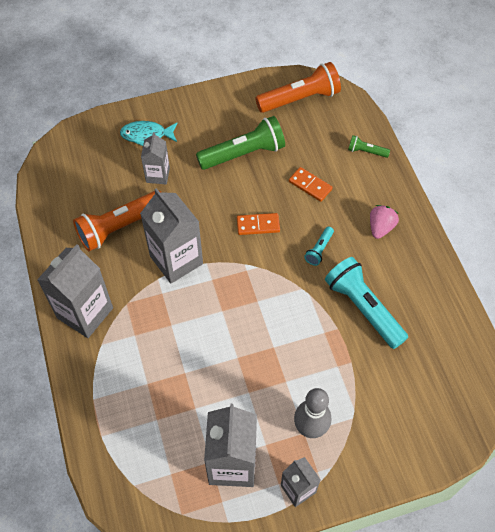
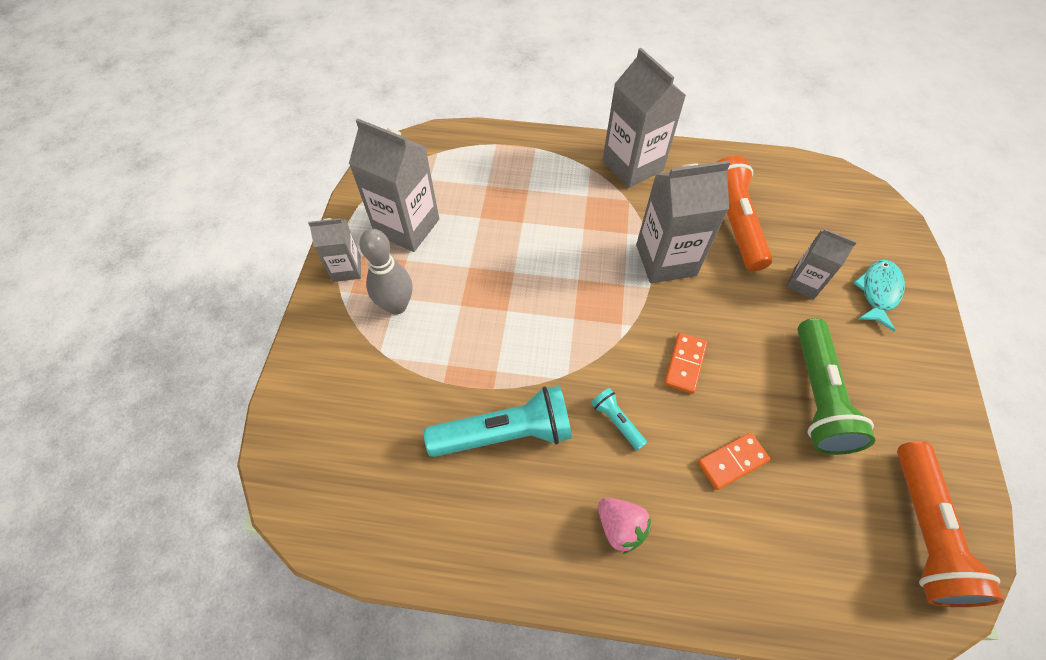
camera: 115 degrees right, 0 degrees up
(366, 151) = (778, 587): green flashlight -> none

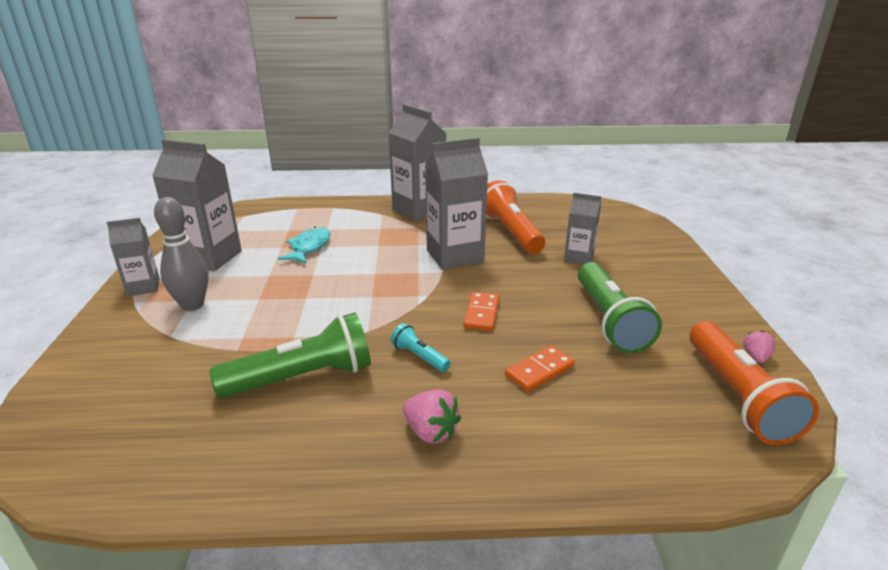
camera: 10 degrees left, 30 degrees down
(505, 433) = (302, 378): turquoise flashlight -> green flashlight
(878, 292) = (643, 257): turquoise fish -> turquoise fish (309, 247)
(960, 478) = (756, 357): none -> pink strawberry

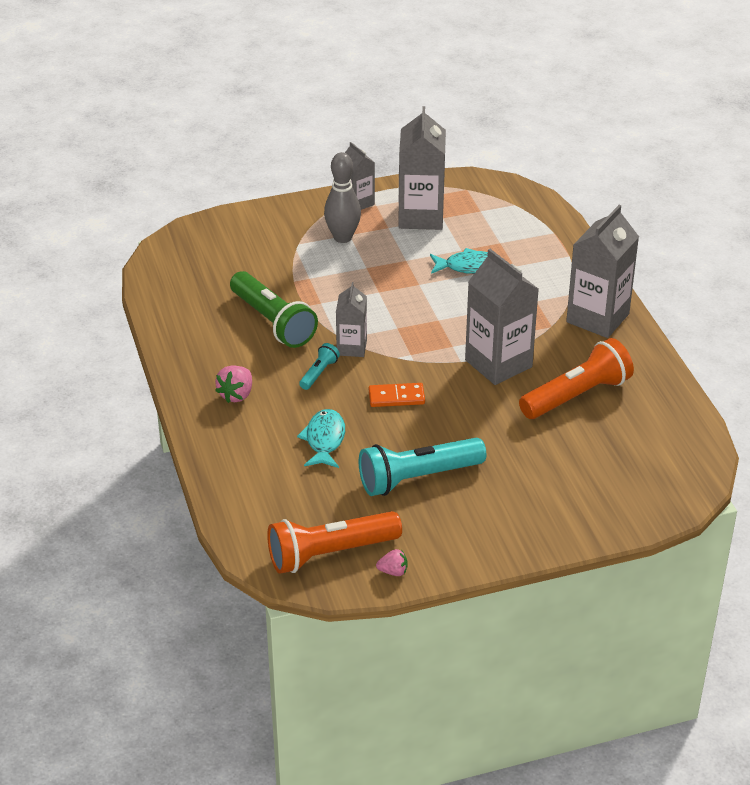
camera: 75 degrees right, 10 degrees up
(539, 371) = (324, 440): orange domino -> turquoise fish
(578, 258) = (538, 452): grey carton -> grey carton (351, 347)
(609, 321) = (417, 478): green flashlight -> turquoise flashlight

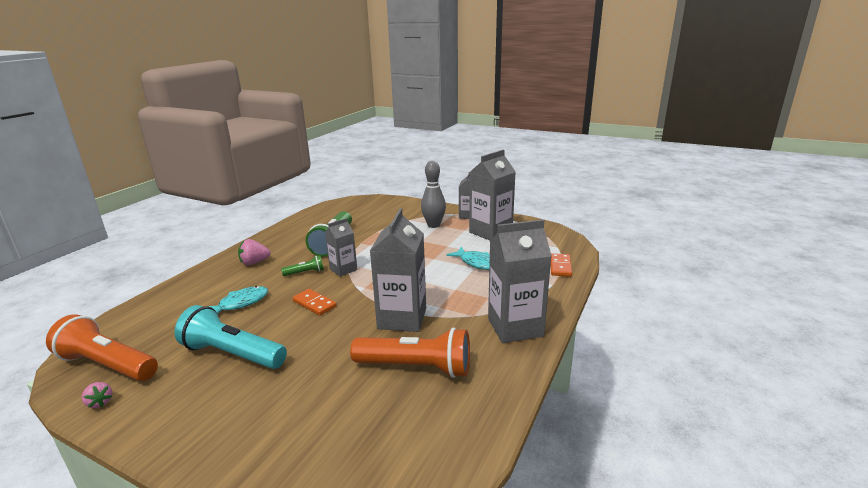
camera: 45 degrees right, 15 degrees down
(319, 373) = (305, 272): turquoise flashlight -> green flashlight
(549, 230) = (560, 266): none -> orange domino

